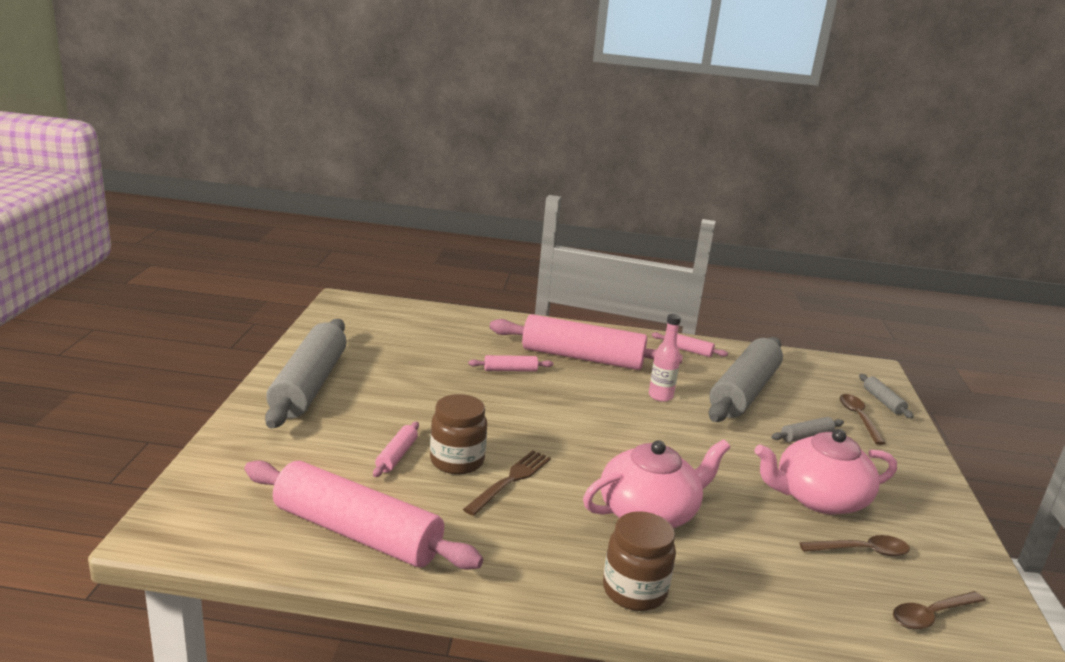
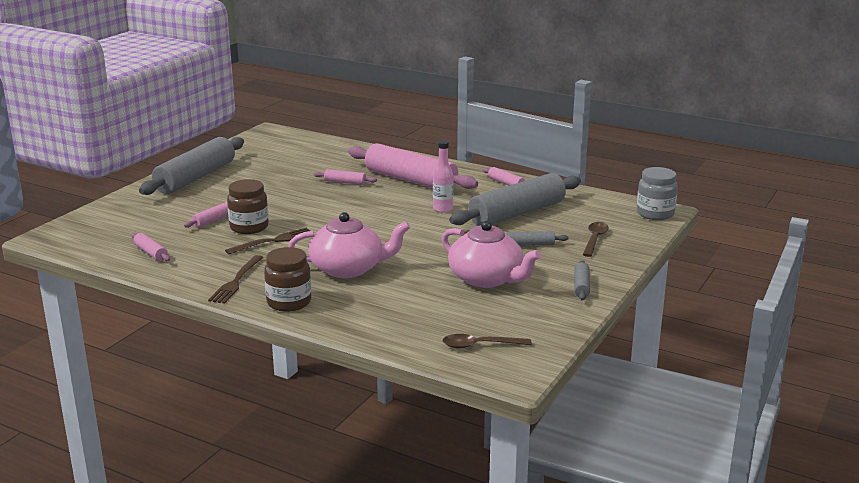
camera: 25 degrees right, 0 degrees up
(357, 533) = (151, 253): pink rolling pin -> pink rolling pin, size x0.42
(528, 565) = (236, 281): none -> brown fork
(819, 498) = (487, 278): pink teapot -> pink teapot turned 150 degrees counterclockwise
(861, 551) = (477, 309): brown spoon -> none
(872, 374) = (655, 214): none -> grey jar
(883, 401) = (635, 232): grey rolling pin -> grey rolling pin (581, 286)

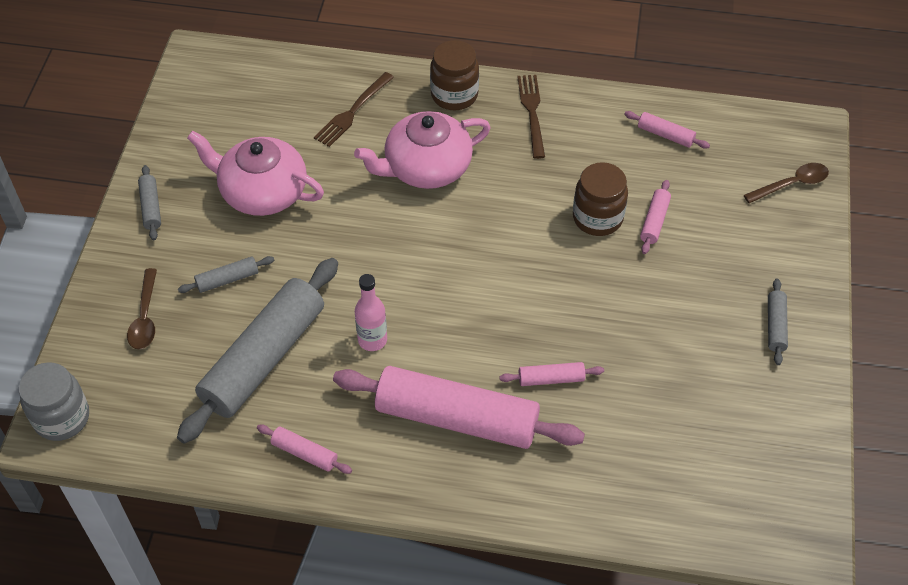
camera: 160 degrees right, 30 degrees up
(195, 177) = (775, 326): grey rolling pin -> grey rolling pin, size x0.42
(273, 241) = (546, 197): brown fork -> brown fork (352, 112)
(480, 345) = (238, 84): brown spoon -> brown spoon (791, 184)

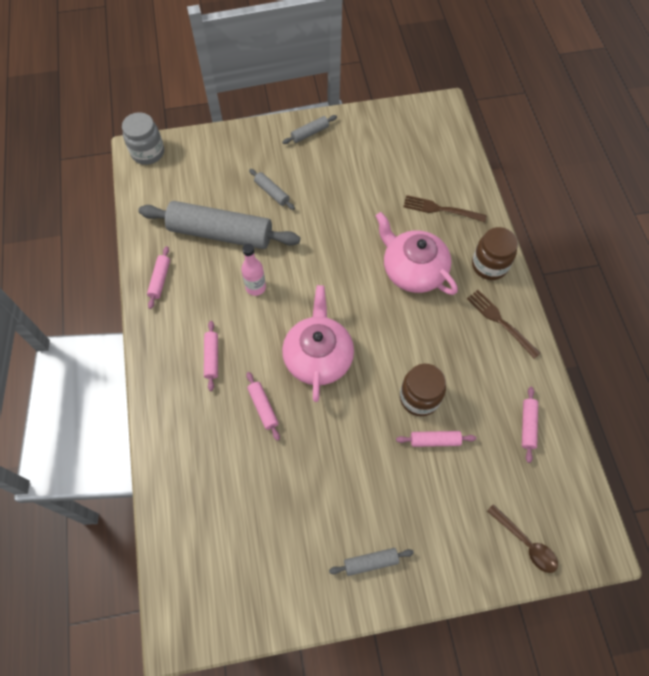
camera: 70 degrees right, 10 degrees up
(145, 317) = (228, 163): brown spoon -> none
(262, 192) = (348, 184): pink teapot -> pink teapot (318, 357)
(457, 418) = (212, 357): pink rolling pin -> pink rolling pin, size x0.42
(532, 112) = (500, 321): brown fork -> brown fork turned 105 degrees counterclockwise

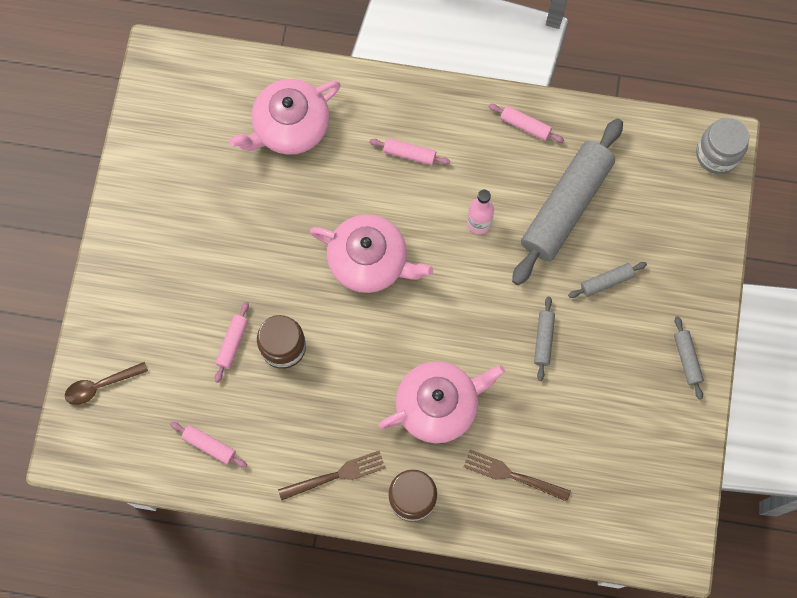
camera: 110 degrees right, 10 degrees up
(216, 467) = (290, 126): none -> pink teapot
(263, 407) = (334, 188): pink rolling pin -> none
(371, 562) = (145, 236): grey rolling pin -> grey rolling pin (543, 340)
(440, 209) = (512, 475): brown fork -> brown fork turned 105 degrees counterclockwise

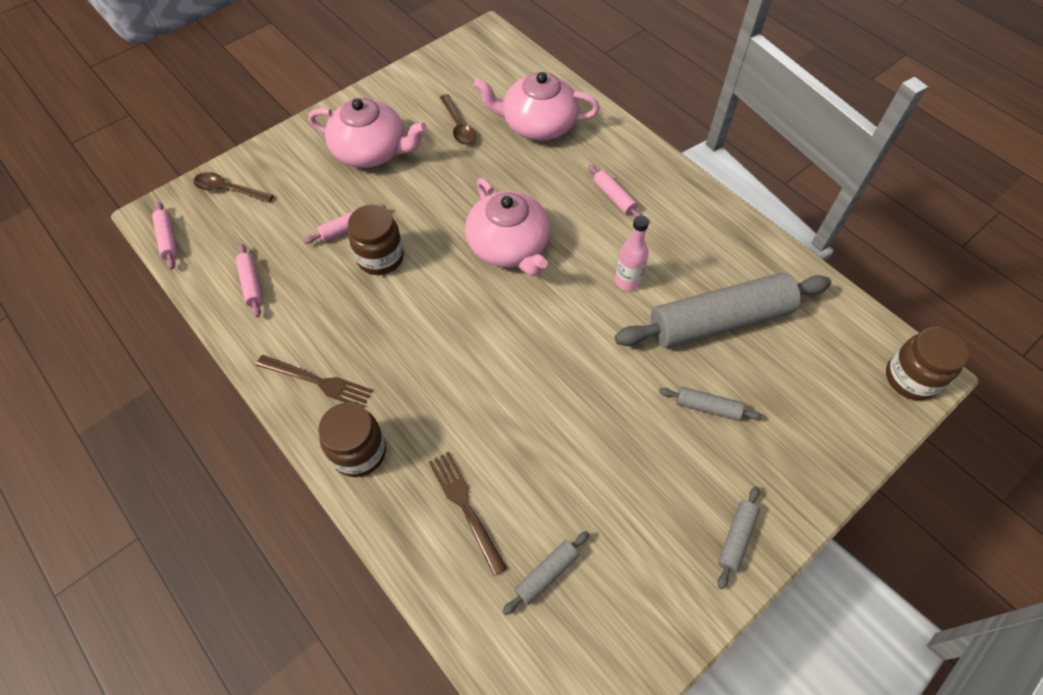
camera: 40 degrees right, 15 degrees down
(227, 178) = (458, 126): none -> brown spoon
(438, 405) = (457, 393): pink teapot -> pink teapot (371, 151)
(525, 126) = (733, 239): pink rolling pin -> pink rolling pin (168, 239)
(543, 340) = (603, 412): grey rolling pin -> grey rolling pin (546, 574)
(717, 154) = (910, 378): grey jar -> brown jar

